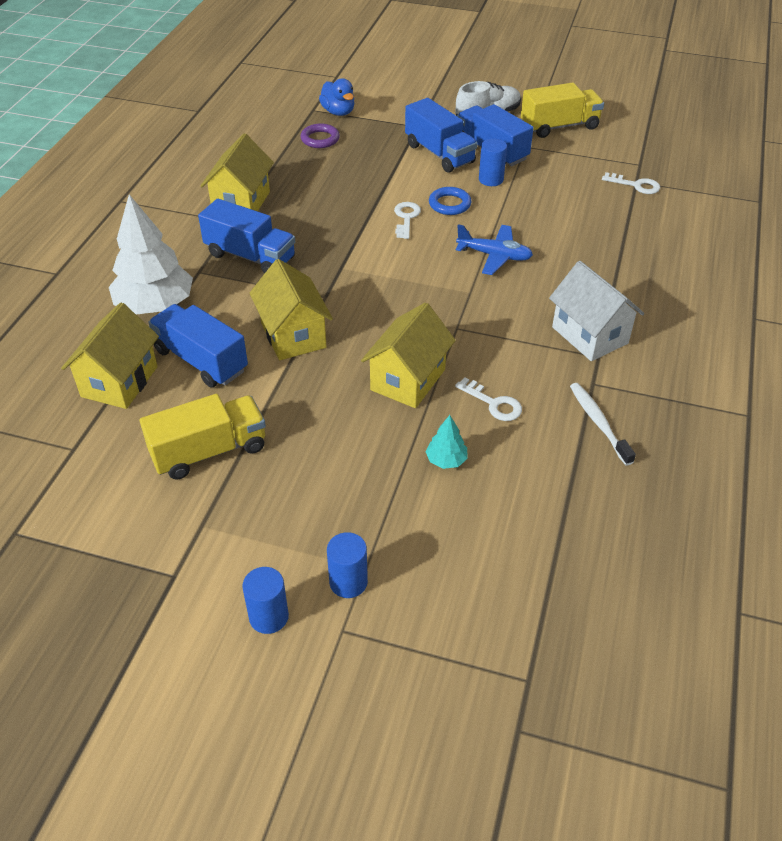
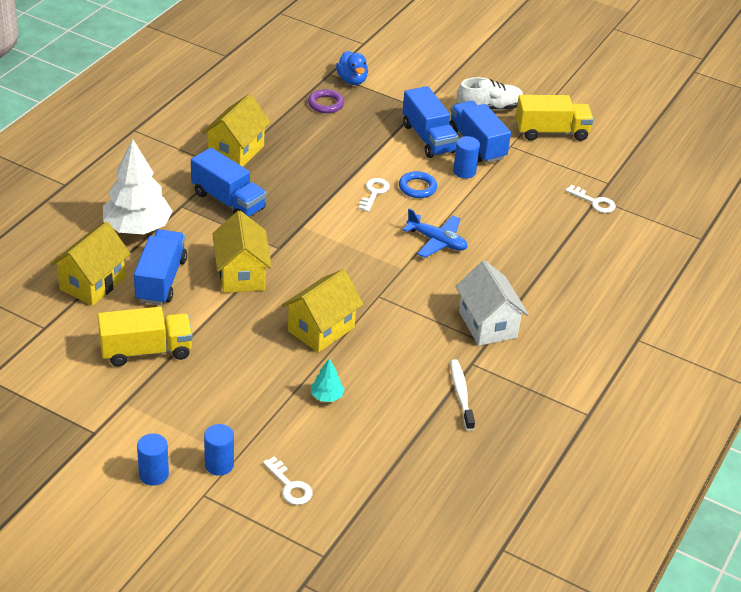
camera: 10 degrees right, 5 degrees down
(201, 360) = (161, 280): blue truck -> blue truck turned 45 degrees clockwise
(493, 403) = (382, 362): white key -> white key (290, 486)

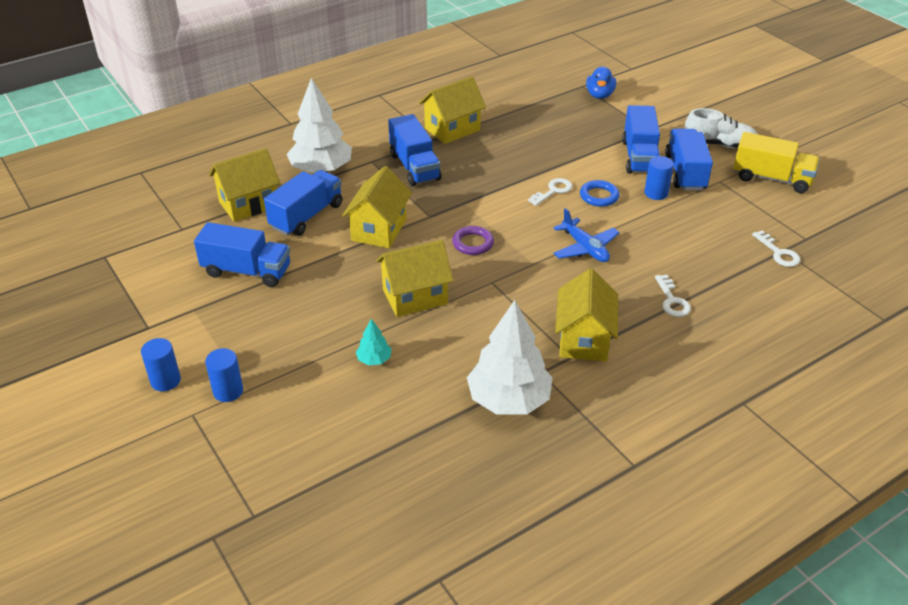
camera: 30 degrees right, 0 degrees up
(146, 351) = (247, 271): yellow truck -> blue truck
(290, 486) = (275, 433): white key -> white key (672, 300)
(325, 104) = (561, 109): purple ring -> purple ring (473, 243)
(461, 394) = (508, 400): white toothbrush -> white tree
(487, 324) = (583, 339): white house -> yellow house

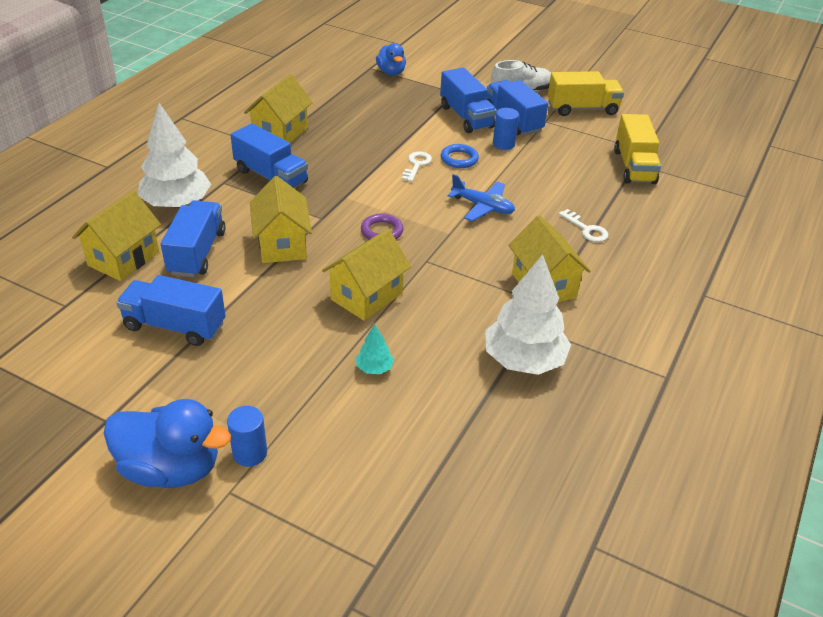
camera: 30 degrees left, 0 degrees up
(165, 381) = (171, 469): blue cylinder -> blue duck
(247, 271) = (175, 326): blue truck -> blue truck turned 150 degrees counterclockwise
(778, 253) = (634, 166): white key -> yellow truck

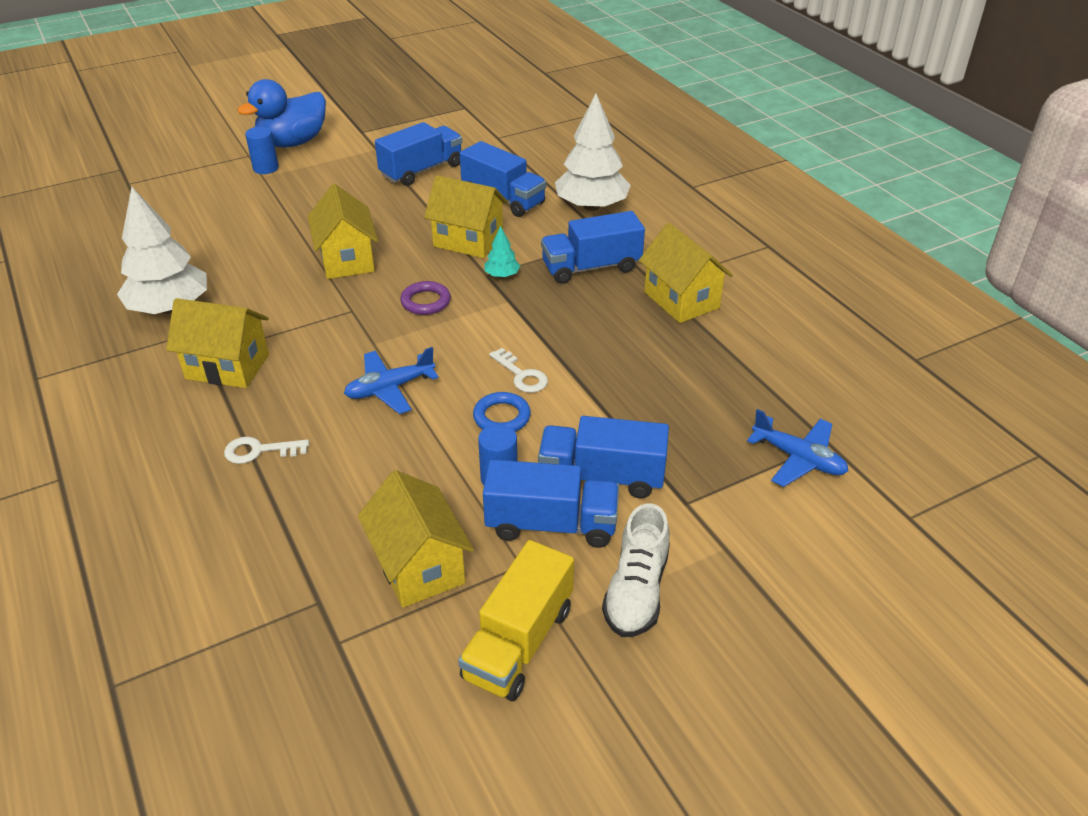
camera: 125 degrees right, 0 degrees up
(123, 259) = (531, 167): yellow house -> yellow house (419, 566)
(374, 368) = (266, 235): turquoise tree -> turquoise tree (502, 275)
(391, 72) = (798, 458): blue duck -> blue plane
(634, 166) = (314, 593): yellow truck -> none

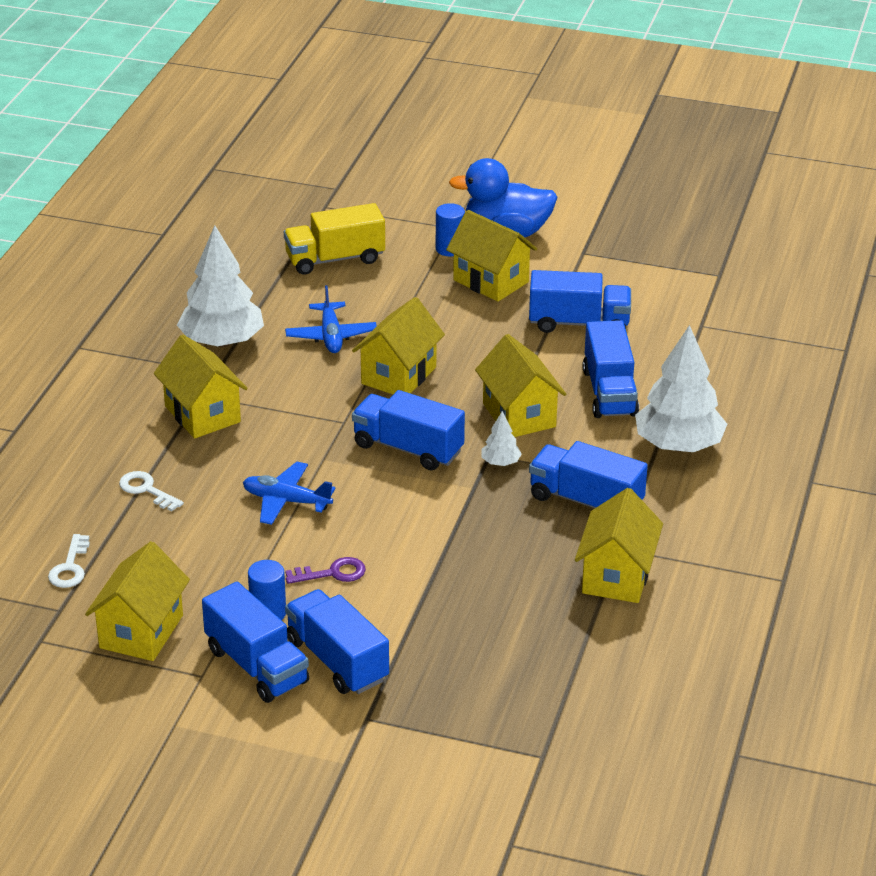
camera: 45 degrees right, 5 degrees down
(324, 174) = (491, 281): none -> yellow house
(426, 302) = (408, 448): purple ring -> blue truck
(502, 275) = (500, 462): turquoise tree -> white tree
(502, 417) = (332, 573): blue ring -> purple key
(518, 642) = (135, 717): yellow truck -> yellow truck (335, 259)
(521, 375) = (392, 552): white key -> white key (70, 567)
(636, 591) = (247, 743): white shoe -> none
(798, 458) = (498, 750): blue plane -> blue plane (331, 336)

